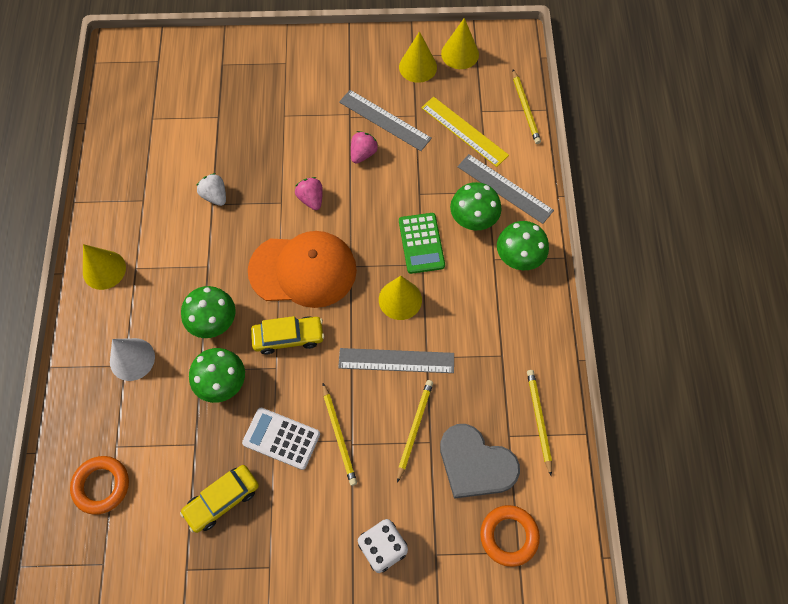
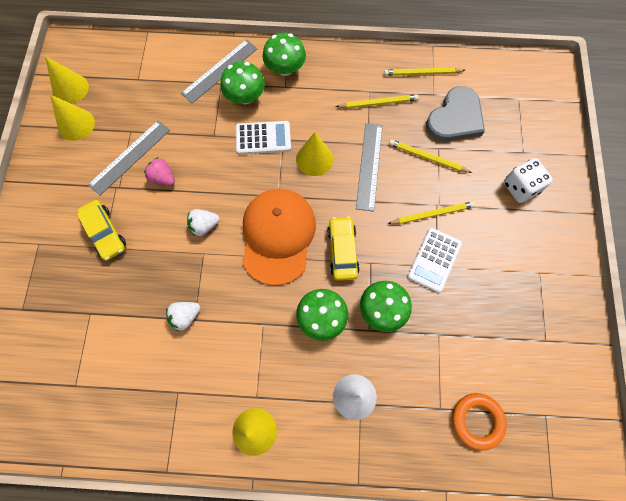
camera: 85 degrees left, 5 degrees up
(222, 500) = (487, 310): yellow car -> yellow car (105, 233)
(311, 199) = (204, 226): pink strawberry -> white strawberry
(421, 243) = (263, 138): green calculator -> white calculator
(464, 131) = (156, 94): yellow ruler -> none
(509, 536) = (508, 103): orange ring -> none
(525, 108) = (143, 46): yellow pencil -> yellow pencil (378, 103)

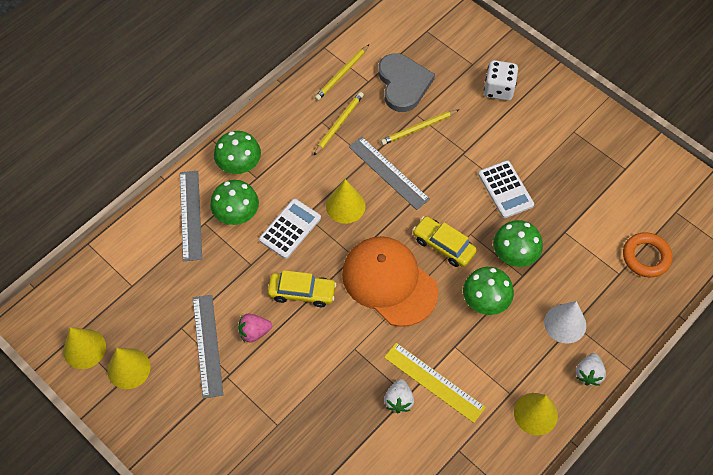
camera: 50 degrees left, 10 degrees down
(105, 233) = (264, 414): yellow car -> yellow car (302, 292)
(204, 226) = (330, 330): white strawberry -> white strawberry (588, 374)
(220, 331) = (434, 382): none -> yellow ruler
(432, 214) = (468, 162): yellow pencil -> none

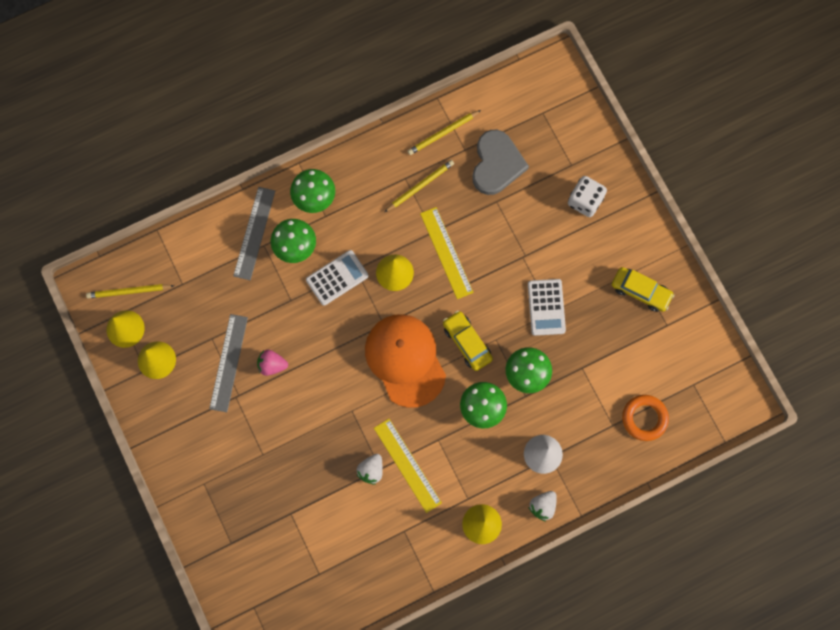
camera: 20 degrees right, 15 degrees up
(302, 292) = (326, 343): yellow car -> yellow car (640, 291)
(388, 172) = (446, 252): grey ruler -> yellow ruler
(418, 128) = (492, 216): yellow pencil -> yellow pencil (129, 292)

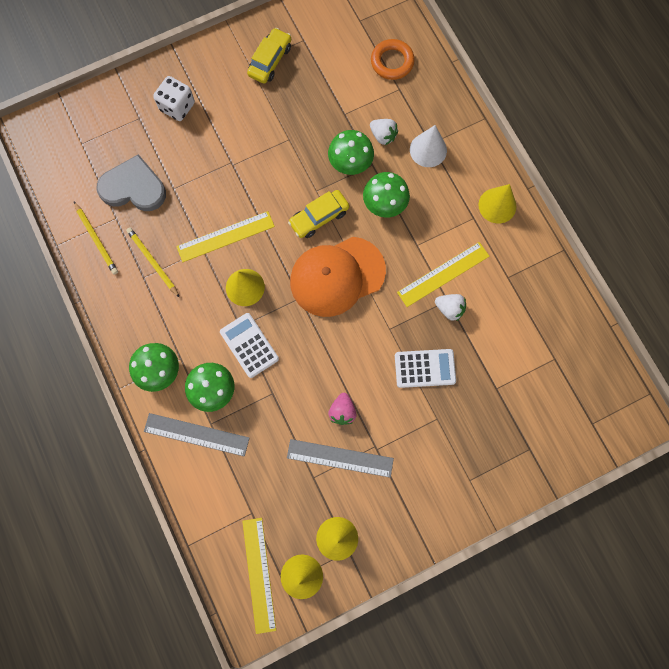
camera: 90 degrees left, 0 degrees up
(129, 292) = (259, 574): yellow pencil -> yellow ruler
(542, 506) = (477, 151): white strawberry -> white strawberry (383, 136)
(546, 307) = (284, 144): white calculator -> white calculator (425, 368)

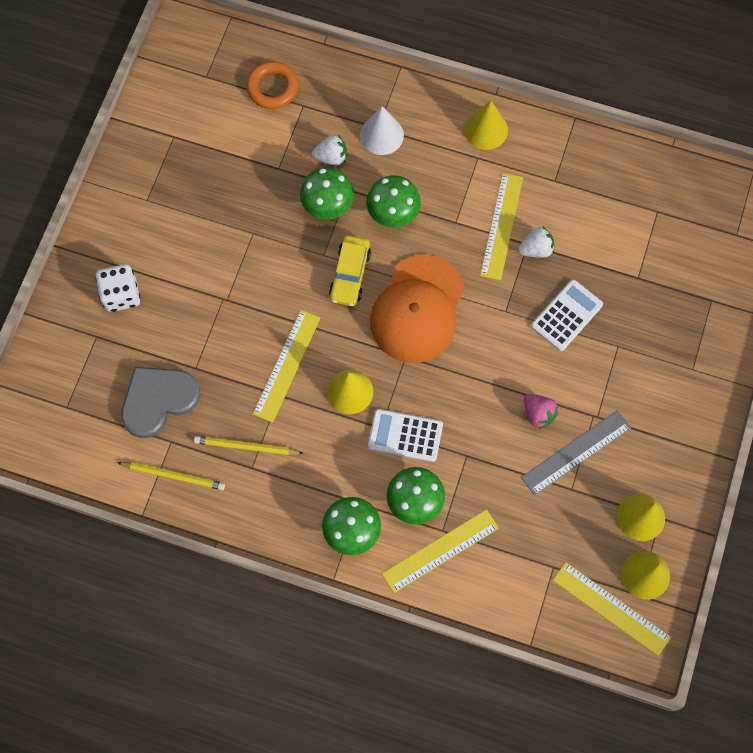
camera: 45 degrees left, 5 degrees down
(196, 434) = (440, 551): grey ruler -> yellow ruler
(270, 61) = (163, 180): yellow car -> none

